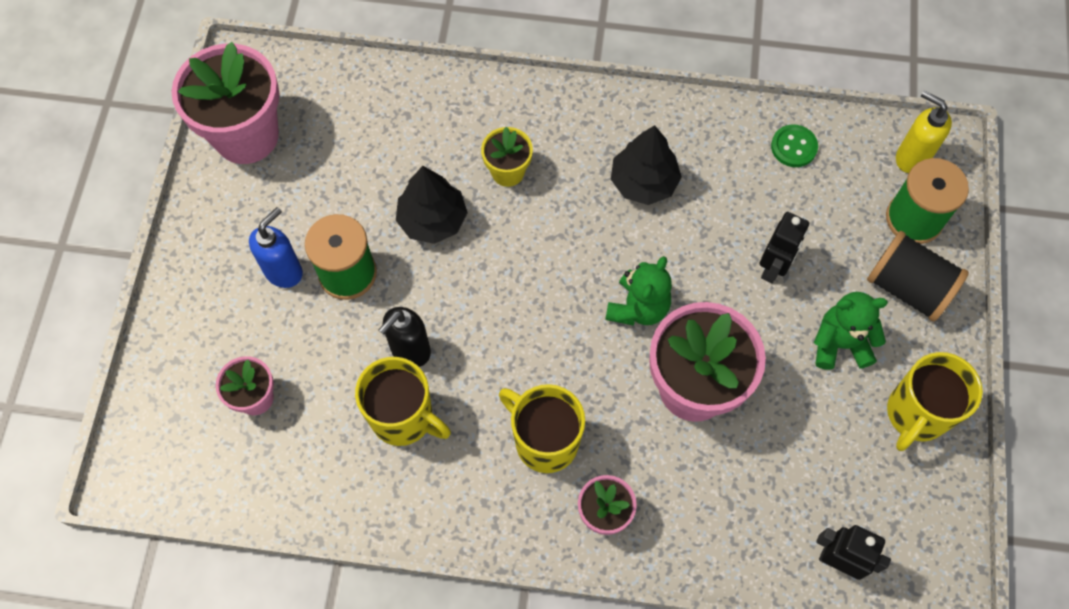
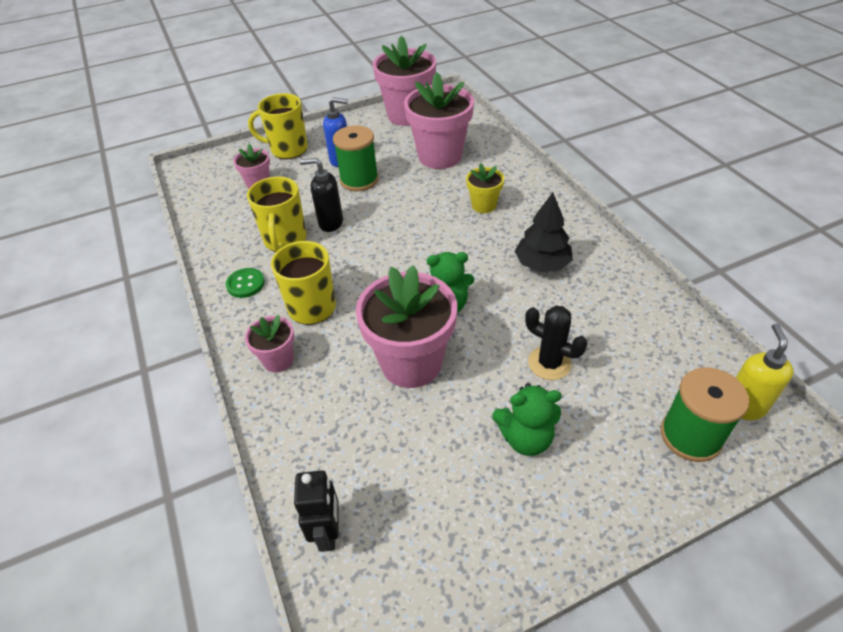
camera: 60 degrees right, 20 degrees down
(374, 156) = (440, 156): none -> pink flower pot
(432, 220) = (422, 193): black tree -> none
(773, 268) = (549, 363): black robot -> black cactus
(793, 147) = (661, 327): green button -> green button (245, 284)
(840, 344) = (525, 438): green teddy bear -> green teddy bear turned 120 degrees clockwise
(907, 287) = (623, 462): black spool -> none
(915, 414) = (509, 529): yellow mug -> yellow mug (288, 149)

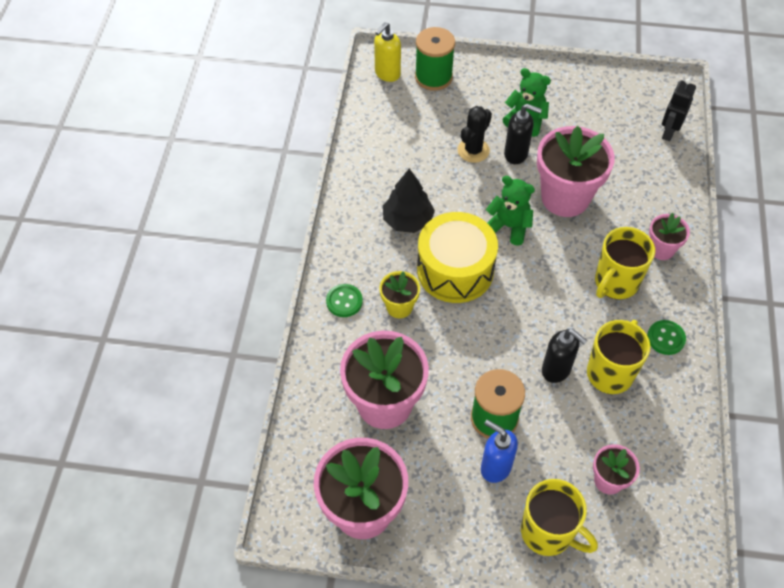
camera: 150 degrees left, 10 degrees up
(464, 248) = (455, 270): none -> yellow drum
(500, 385) = (516, 154): none -> black soap dispenser
(527, 190) = (344, 301): none -> green button
(549, 363) = (473, 150): black cactus -> black cactus turned 60 degrees clockwise

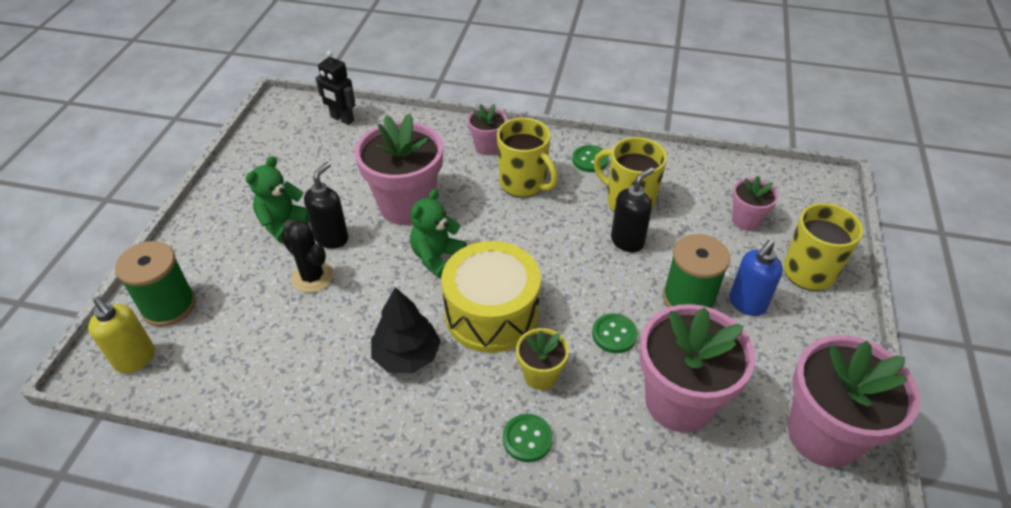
camera: 85 degrees left, 10 degrees down
(445, 358) = (614, 334): none -> green button

